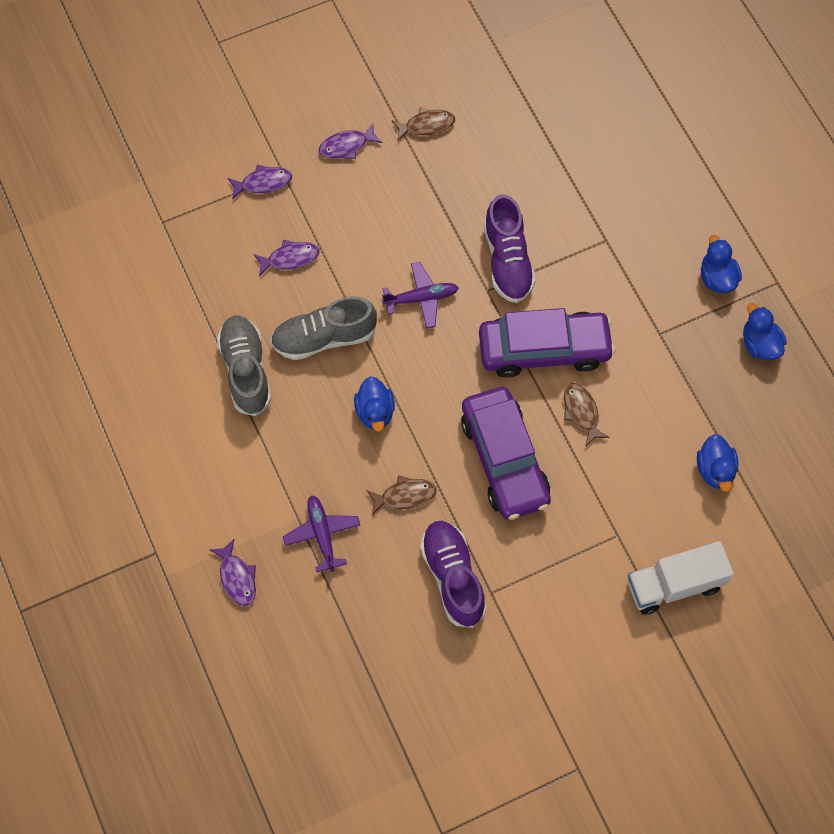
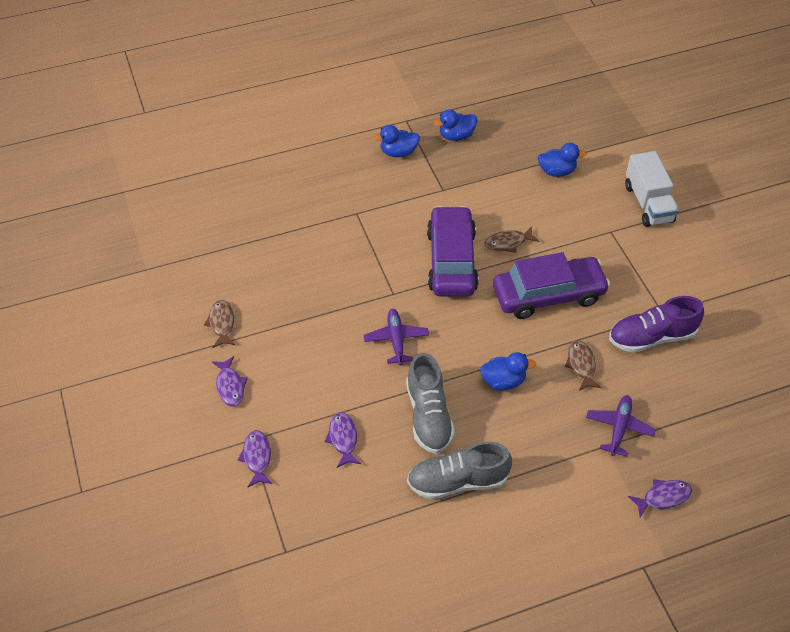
camera: 85 degrees left, 15 degrees down
(322, 534) = (619, 428): purple plane -> purple plane turned 120 degrees clockwise
(507, 260) = (367, 277): purple shoe -> none

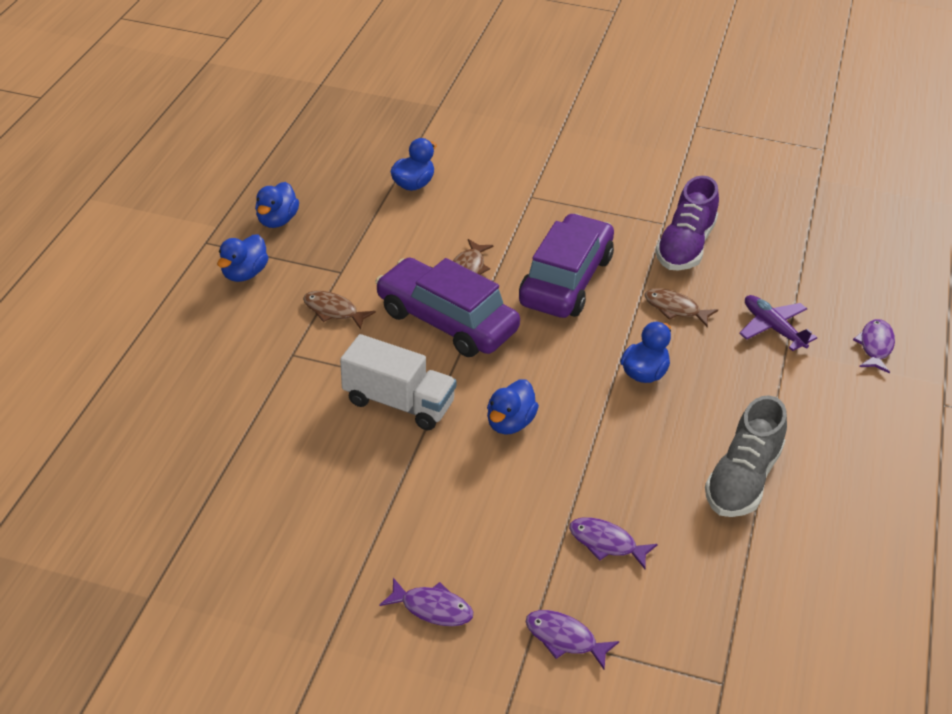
camera: 55 degrees left, 10 degrees down
(222, 323) = (325, 565): brown fish -> brown fish (333, 311)
(396, 340) = (510, 423): purple plane -> blue duck
(428, 415) = (637, 454): grey shoe -> none
(648, 203) = (523, 155): white truck -> white truck (398, 403)

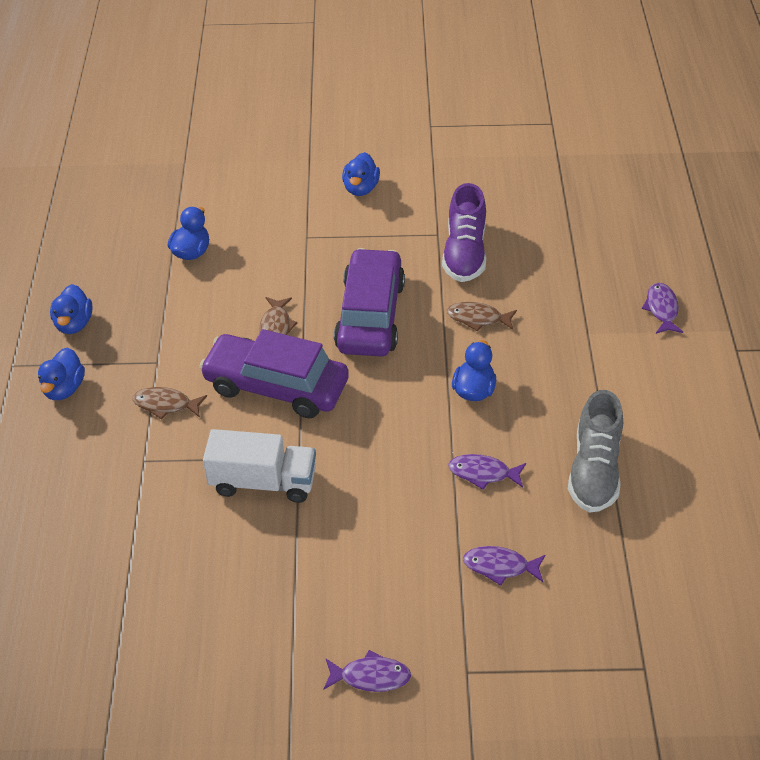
camera: 15 degrees left, 5 degrees up
(510, 423) = (372, 473): blue duck -> blue duck (361, 188)
(565, 639) = (497, 669): purple fish -> purple fish (483, 473)
(773, 328) = (569, 315): purple plane -> none

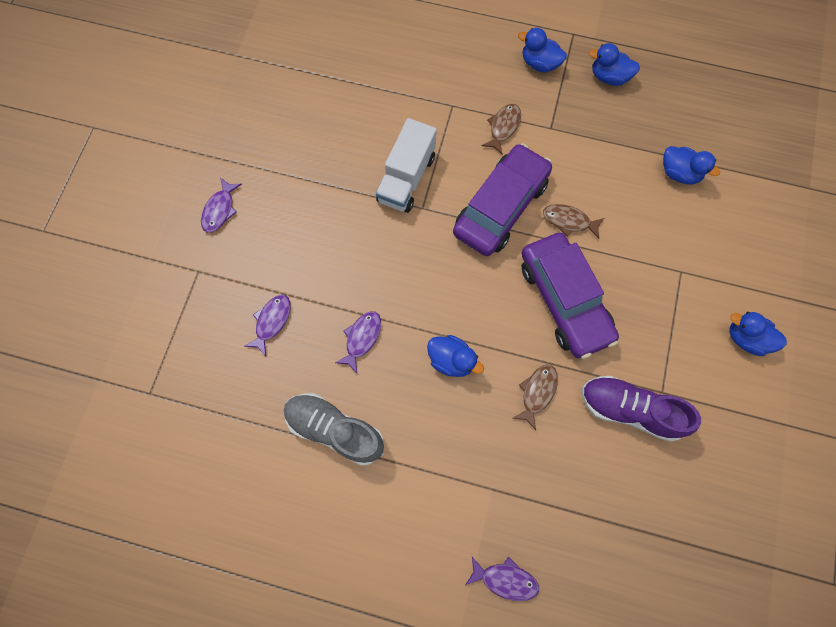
camera: 105 degrees right, 25 degrees up
(370, 315) = (564, 300): purple car -> purple car turned 45 degrees clockwise

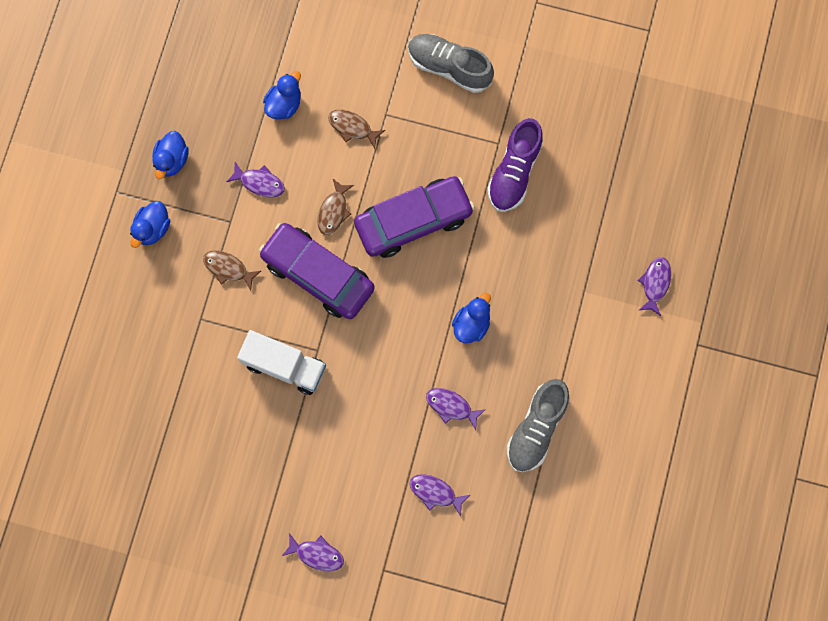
camera: 90 degrees left, 5 degrees up
(537, 393) = (500, 250): brown fish -> brown fish (352, 127)
(593, 152) = (259, 183): none -> purple fish
(746, 338) = (449, 67): blue duck -> grey shoe

